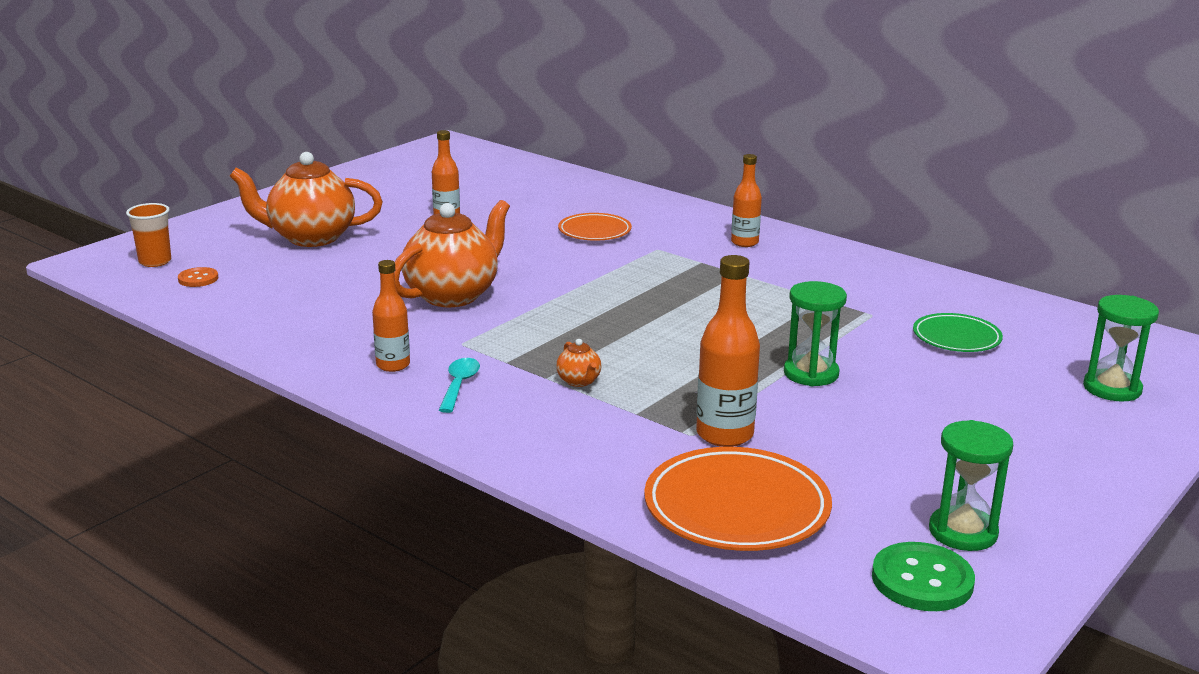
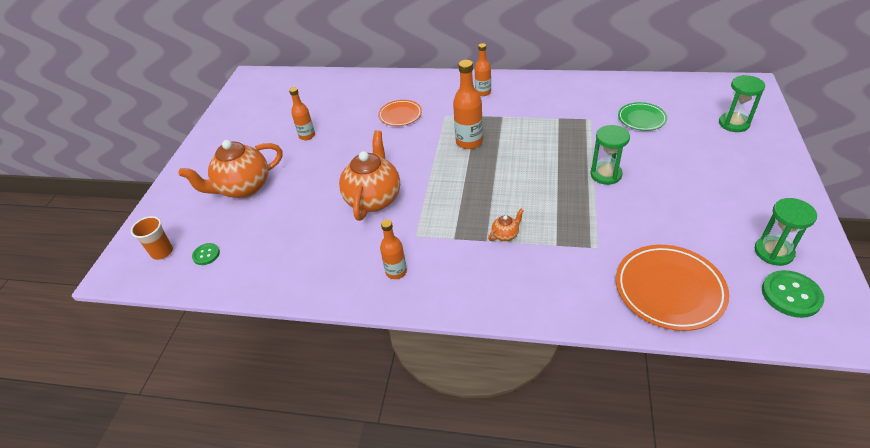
camera: 25 degrees left, 20 degrees up
(198, 279) = (206, 255): orange button -> green button
(459, 385) = (448, 269): turquoise spoon -> none
(579, 381) = (505, 235): orange teapot -> orange teapot turned 75 degrees counterclockwise
(724, 435) = (612, 239): orange bottle -> orange bottle (469, 142)

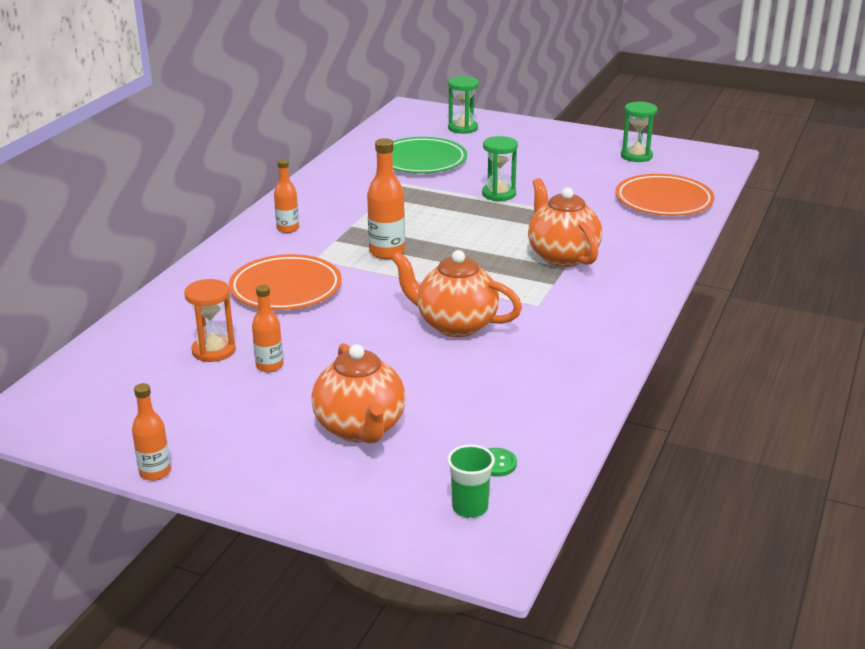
camera: 80 degrees left, 15 degrees down
(162, 252) = (470, 508): orange cup -> green cup
(320, 112) = (213, 350): none -> orange hourglass
(396, 272) = (590, 323): orange bottle -> orange bottle (155, 472)
(400, 115) = (285, 288): orange plate -> orange plate, size x1.69
(505, 235) = (562, 256): orange teapot -> orange teapot, size x2.40
(641, 119) = (421, 161): green plate -> green plate, size x1.69
(791, 295) = (683, 162): green button -> none

